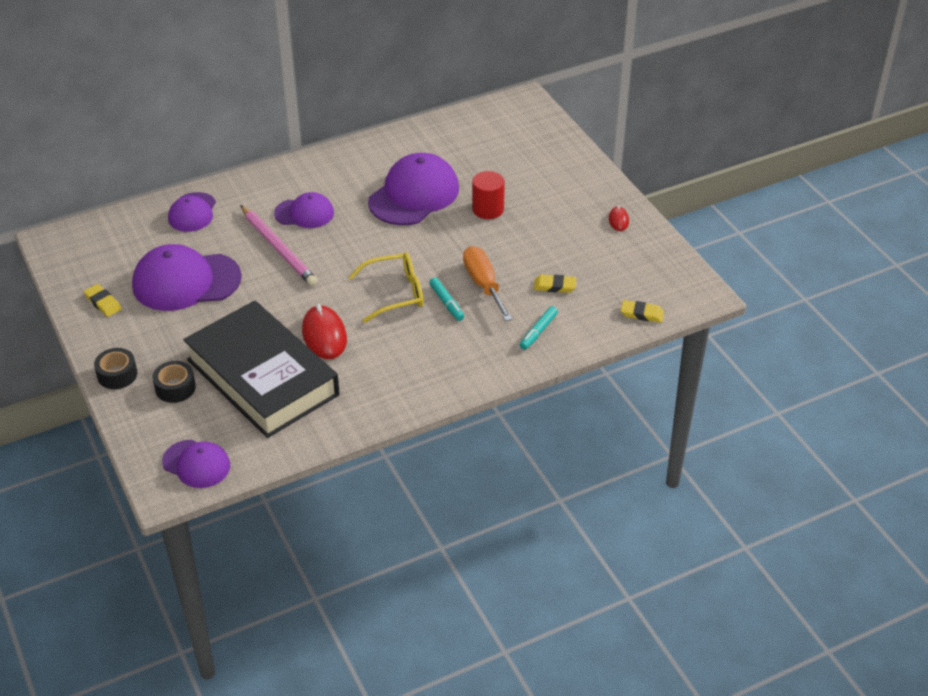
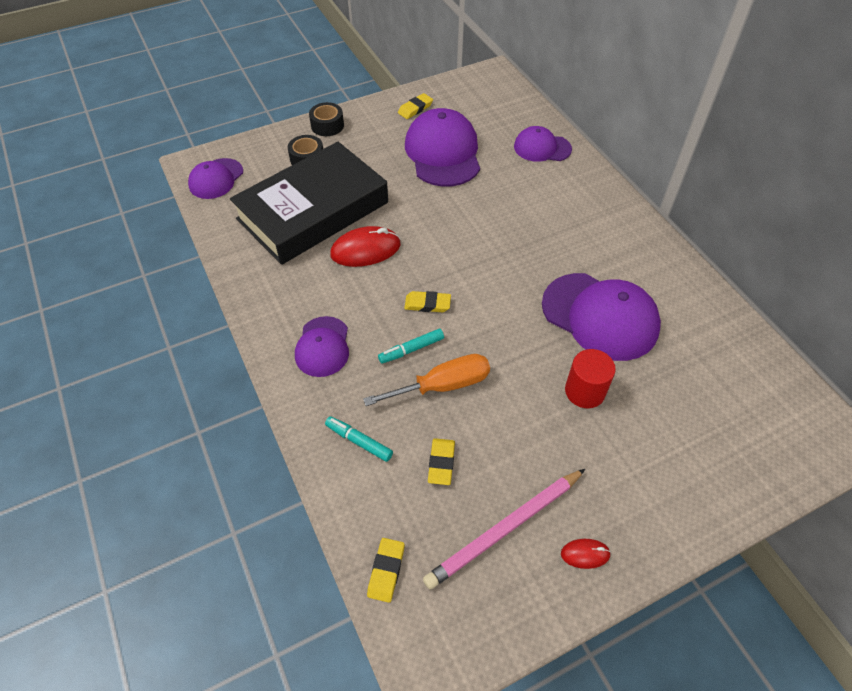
camera: 90 degrees right, 10 degrees up
(278, 248) = (494, 209): pink pencil -> pink pencil (505, 529)
(304, 213) = (552, 225): purple cap -> purple cap (323, 347)
(396, 293) = (427, 304): yellow glasses -> yellow eraser

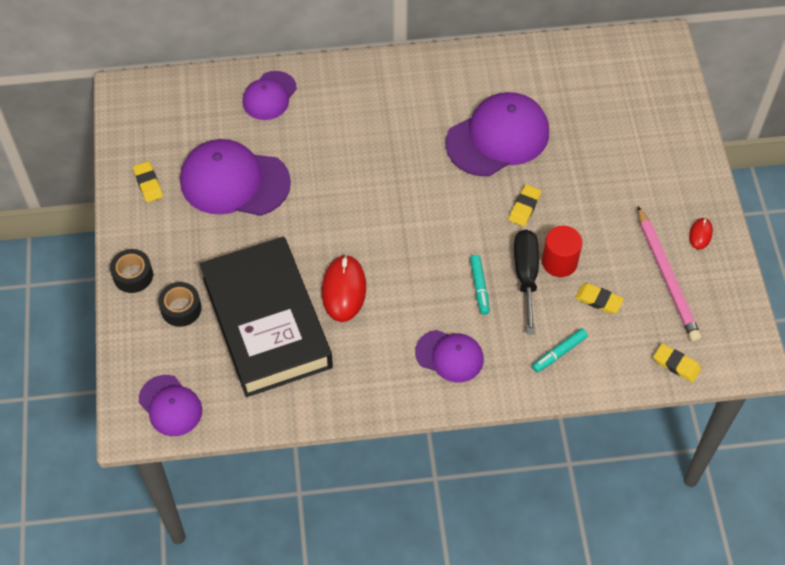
camera: 70 degrees left, 5 degrees up
(427, 304) = (433, 259): yellow eraser -> yellow eraser (524, 207)
(443, 385) = (526, 275): orange screwdriver -> black screwdriver
(585, 391) = (567, 179): red cylinder -> red cylinder (559, 262)

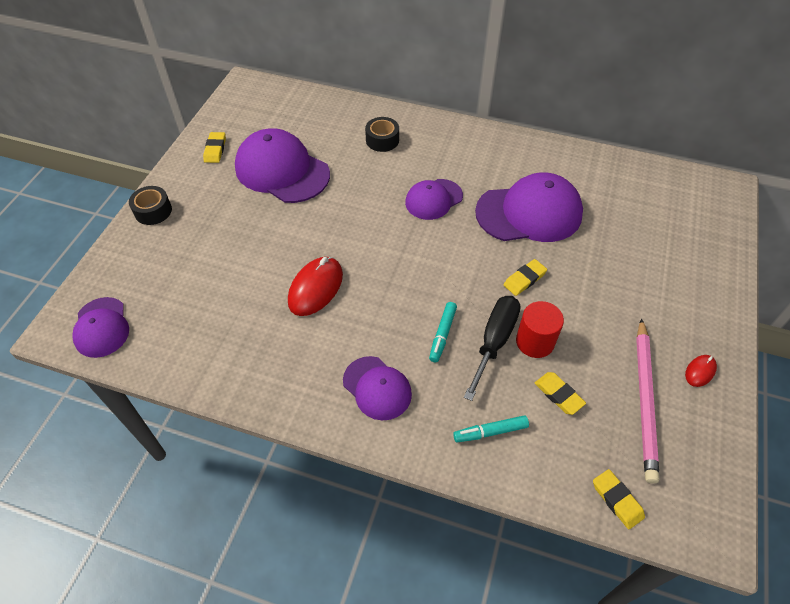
camera: 25 degrees right, 5 degrees down
(181, 308) = (170, 251): black tape -> black tape (382, 140)
(266, 322) = (231, 289): black book -> none
(269, 96) = (351, 120): purple cap -> purple cap (433, 199)

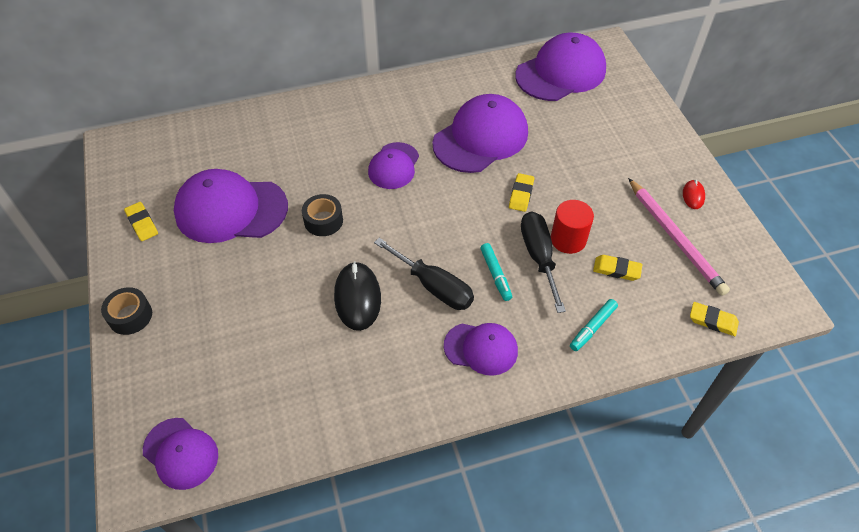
camera: 35 degrees left, 0 degrees up
(316, 288) = (357, 297): red mouse -> black mouse
(382, 140) = (303, 135): black tape -> black tape (323, 221)
(382, 314) = (434, 286): none -> black screwdriver
(656, 191) = (560, 72): none -> purple cap

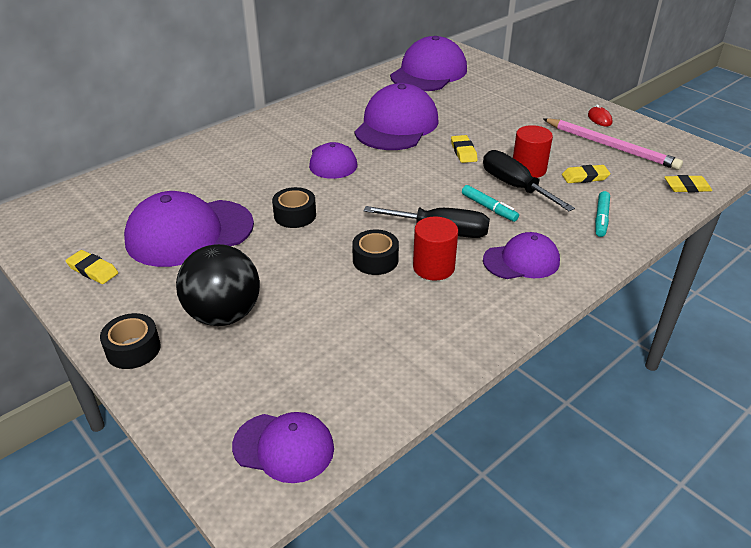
camera: 25 degrees left, 15 degrees down
(209, 308) = (224, 315): none -> black ball
(357, 297) = (375, 260): black mouse -> black tape
(400, 325) = (433, 267): none -> red cylinder

